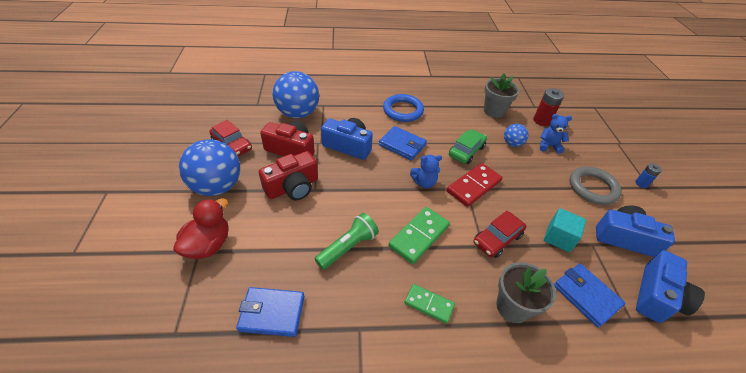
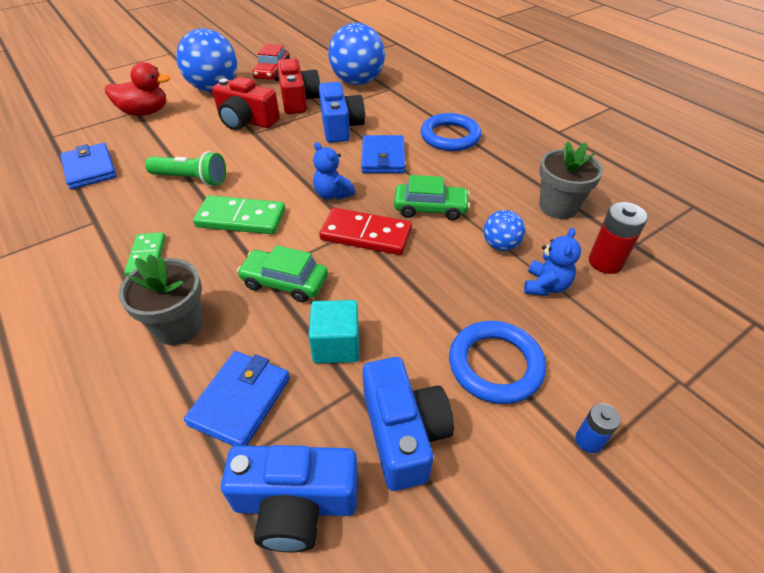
camera: 60 degrees right, 0 degrees up
(497, 239) = (285, 282): red car -> green car
(549, 146) = (545, 286): blue teddy bear -> blue teddy bear turned 45 degrees clockwise
(592, 188) = (495, 365): grey ring -> blue ring

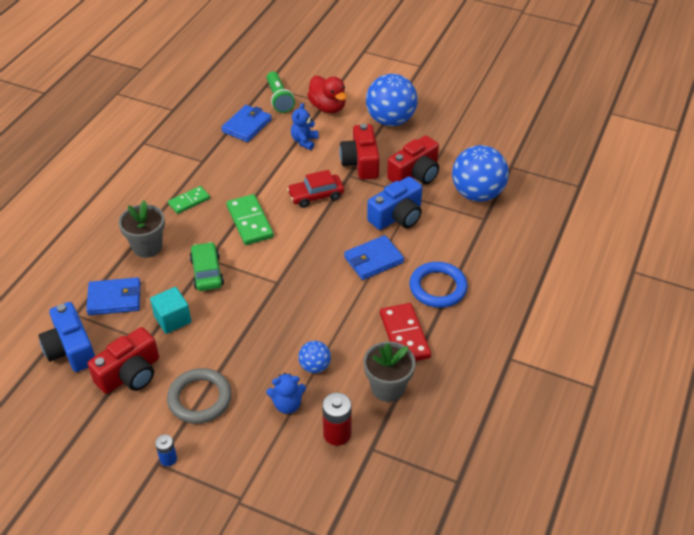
camera: 60 degrees right, 0 degrees up
(191, 179) = (271, 176): green flashlight -> green flashlight (279, 99)
(272, 72) = (445, 137): red car -> red car (316, 196)
(332, 194) = (307, 253): blue teddy bear -> blue teddy bear (304, 141)
(366, 235) = (276, 290): red domino -> red domino (404, 335)
(403, 433) = (130, 374): blue camera -> red camera
(430, 208) = (330, 312): green car -> none
(495, 365) = (200, 398): blue ring -> grey ring

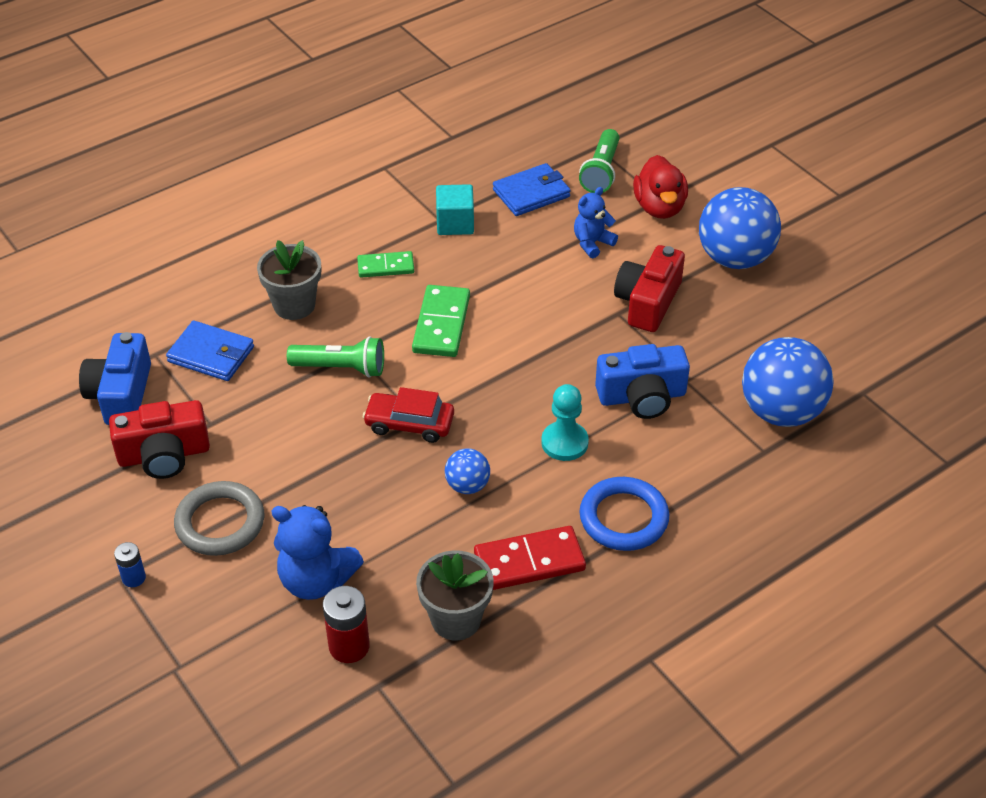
camera: 30 degrees right, 0 degrees up
(172, 319) = (259, 410): turquoise cube -> turquoise cube (455, 223)
(207, 272) = (341, 368): green car -> green flashlight
(287, 404) = (316, 580): blue teddy bear -> blue teddy bear, size x1.58
(315, 366) = (385, 548): blue ball -> blue ball (467, 485)
(316, 196) = (552, 324): red car -> red car (409, 424)
(373, 260) = (564, 443): blue wallet -> turquoise pawn
(404, 335) = (529, 561): red domino -> red domino turned 60 degrees clockwise
(415, 174) = (712, 348): red camera -> none

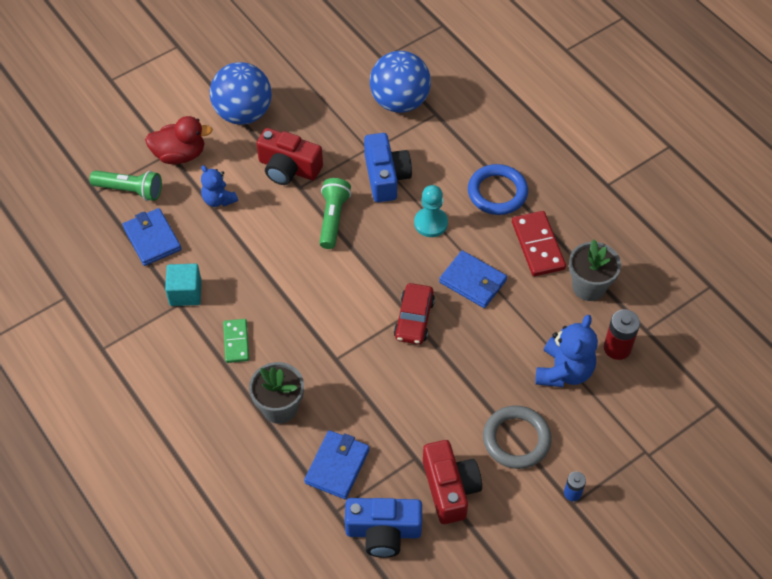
camera: 90 degrees left, 10 degrees up
(341, 368) = (354, 368): green flashlight -> green flashlight (333, 218)
(441, 324) = (307, 300): green domino -> none
(467, 485) = (473, 281): blue ball -> blue wallet

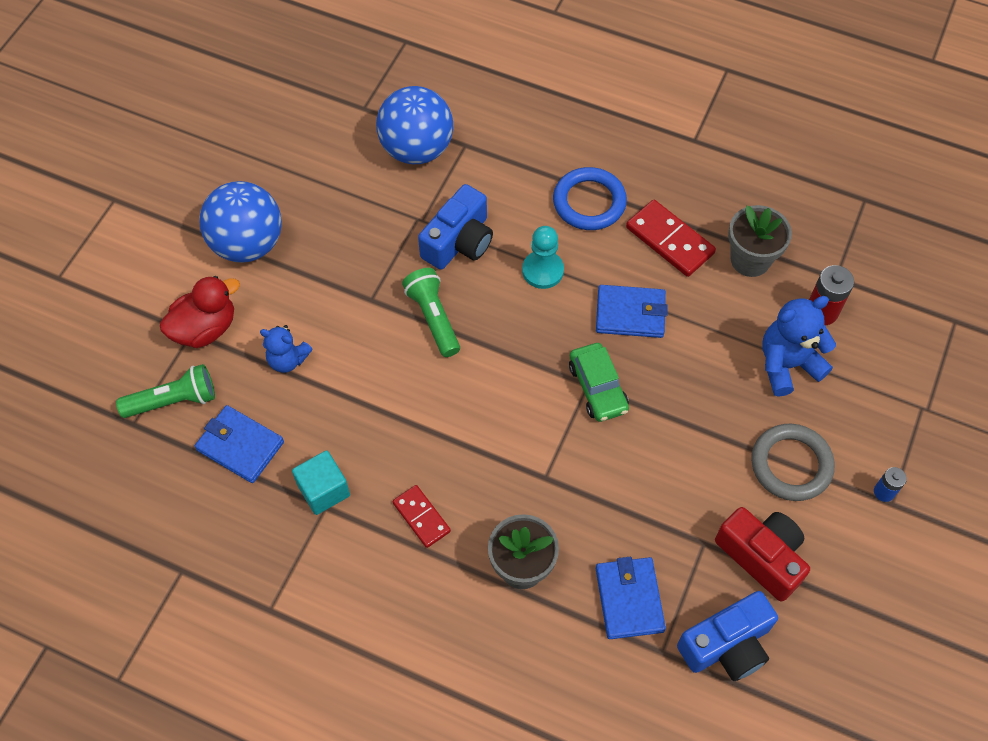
camera: 30 degrees left, 5 degrees up
(236, 342) = (421, 517): green domino -> red domino
(288, 168) = (343, 284): red camera -> none
(386, 177) = (459, 241): blue camera -> blue camera turned 75 degrees clockwise
(414, 319) = (598, 387): red car -> green car
(564, 371) = (787, 364): blue teddy bear -> blue teddy bear turned 105 degrees counterclockwise

